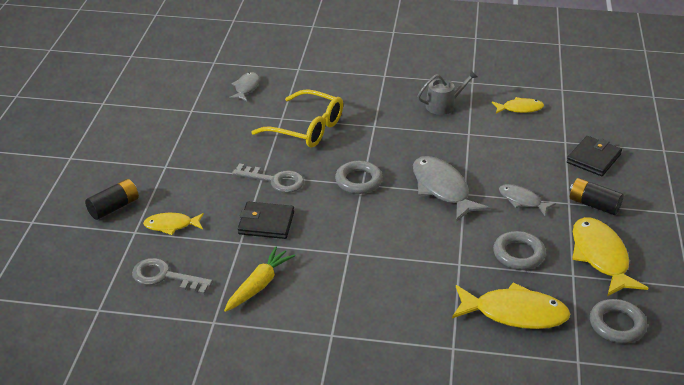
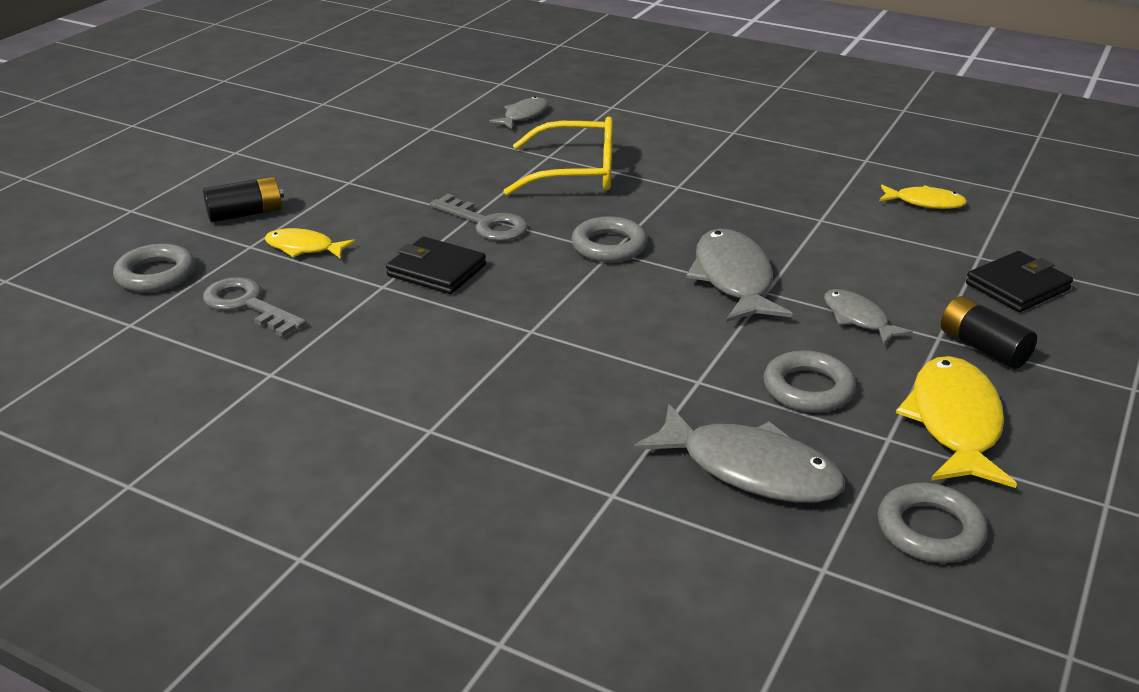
camera: 20 degrees right, 5 degrees down
(88, 268) = (156, 275): none -> grey ring
(259, 285) = (370, 342): yellow carrot -> none
(307, 128) = (576, 173): yellow glasses -> yellow glasses turned 45 degrees counterclockwise
(443, 105) = (802, 179): grey watering can -> none
(514, 313) = (750, 469): yellow fish -> grey fish

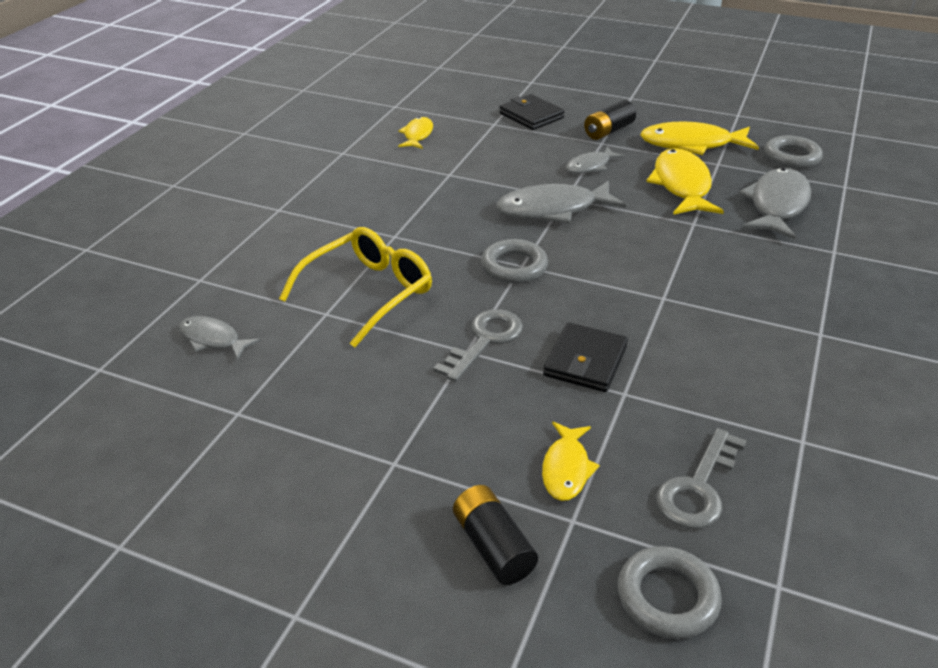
camera: 95 degrees left, 5 degrees up
(576, 173) = (368, 293): yellow glasses -> yellow glasses turned 45 degrees clockwise
(808, 388) = (681, 185): grey ring -> yellow fish

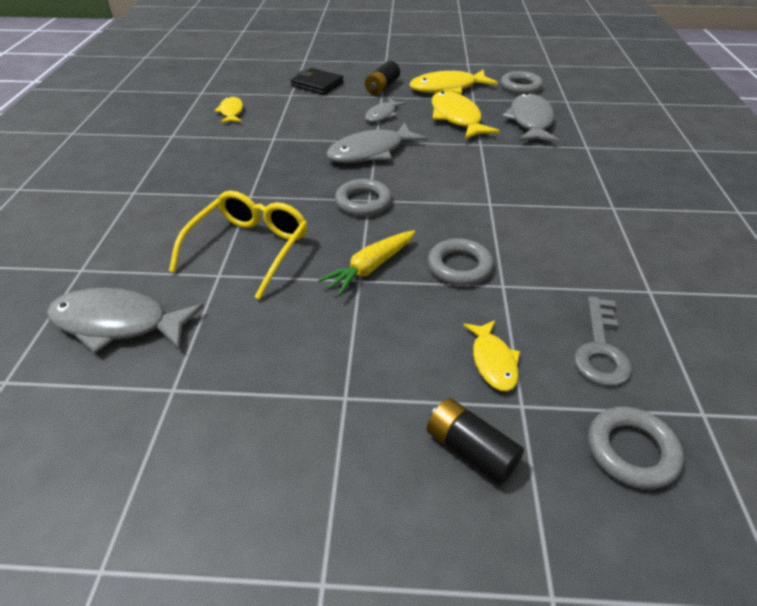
camera: 20 degrees left, 5 degrees up
(213, 339) = (118, 323): grey fish -> grey fish, size x1.75
(485, 341) = (370, 268): grey key -> yellow carrot
(585, 361) = (459, 266): black wallet -> grey ring

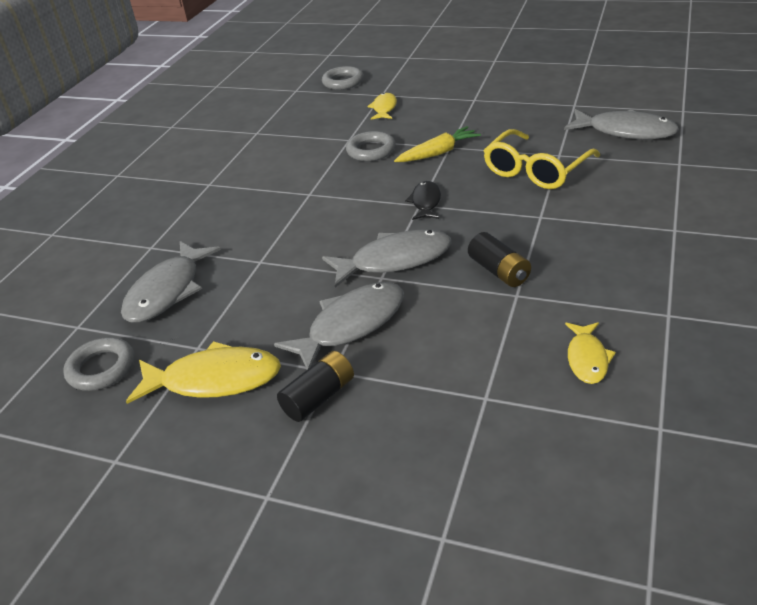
camera: 160 degrees left, 5 degrees down
(317, 84) = (432, 423): black wallet -> none
(363, 202) = (425, 202): grey ring -> black fish
(382, 115) = (351, 325): grey fish -> grey fish, size x1.75
(457, 118) = (254, 307): yellow fish -> none
(470, 450) = (417, 84): black battery -> black battery (499, 271)
(600, 349) = (319, 110): grey key -> none

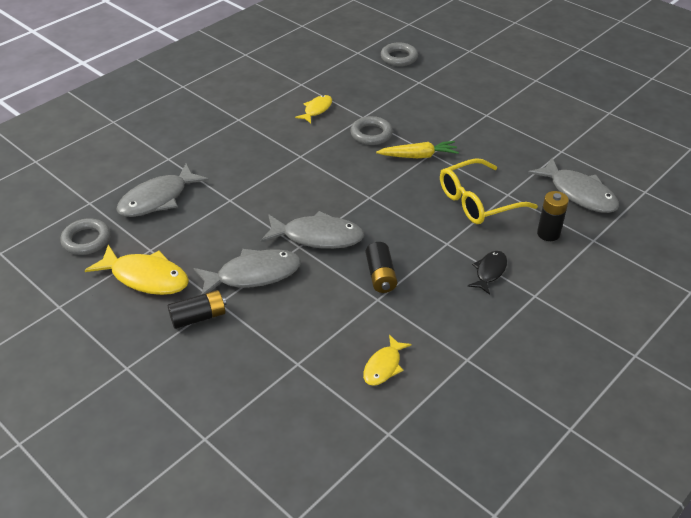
camera: 20 degrees right, 5 degrees up
(384, 108) = (410, 96): yellow fish -> yellow fish (316, 110)
(425, 202) = (375, 197): black fish -> black fish (489, 272)
(632, 173) = (548, 234): none -> black battery

